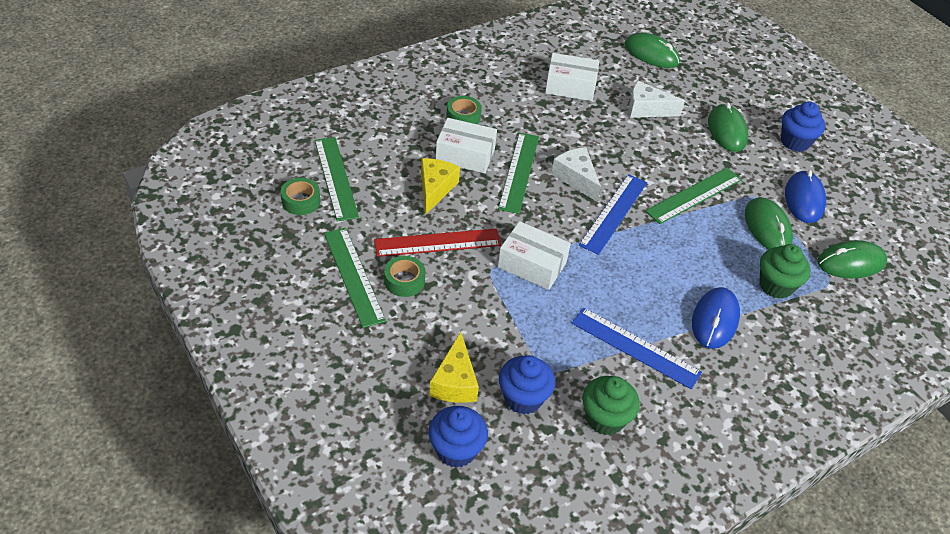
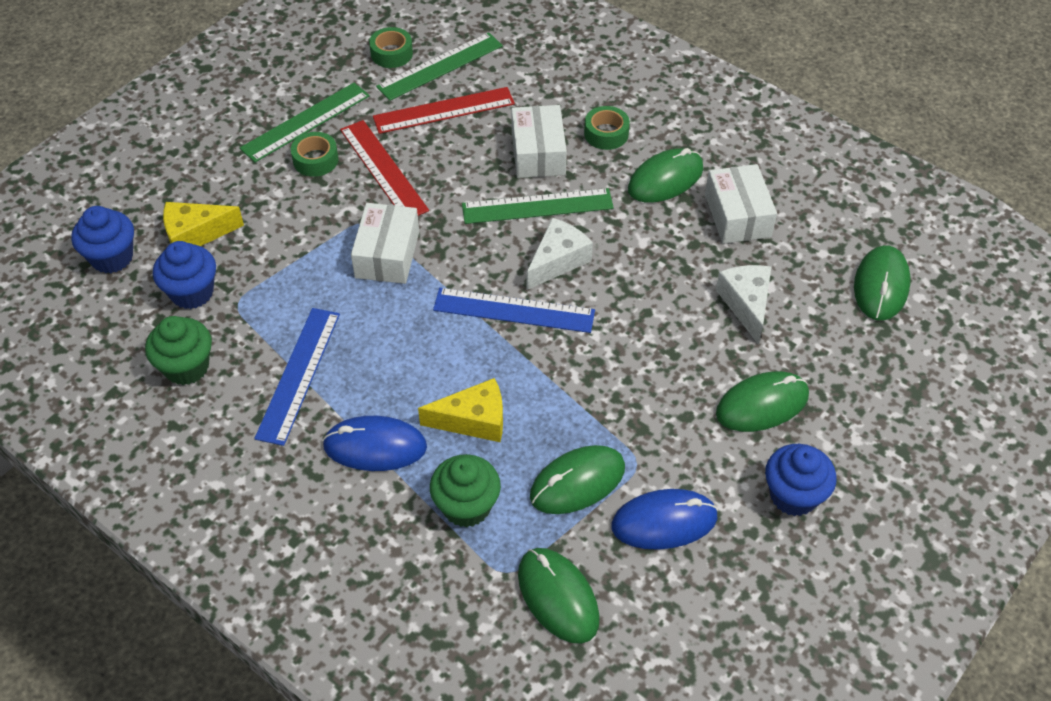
camera: 75 degrees right, 5 degrees up
(389, 190) = (444, 110): none -> red ruler
(435, 189) = (466, 144): yellow cheese -> yellow cheese (473, 420)
(522, 105) = (665, 179): none -> green mouse
(694, 195) = (596, 388): green ruler -> none

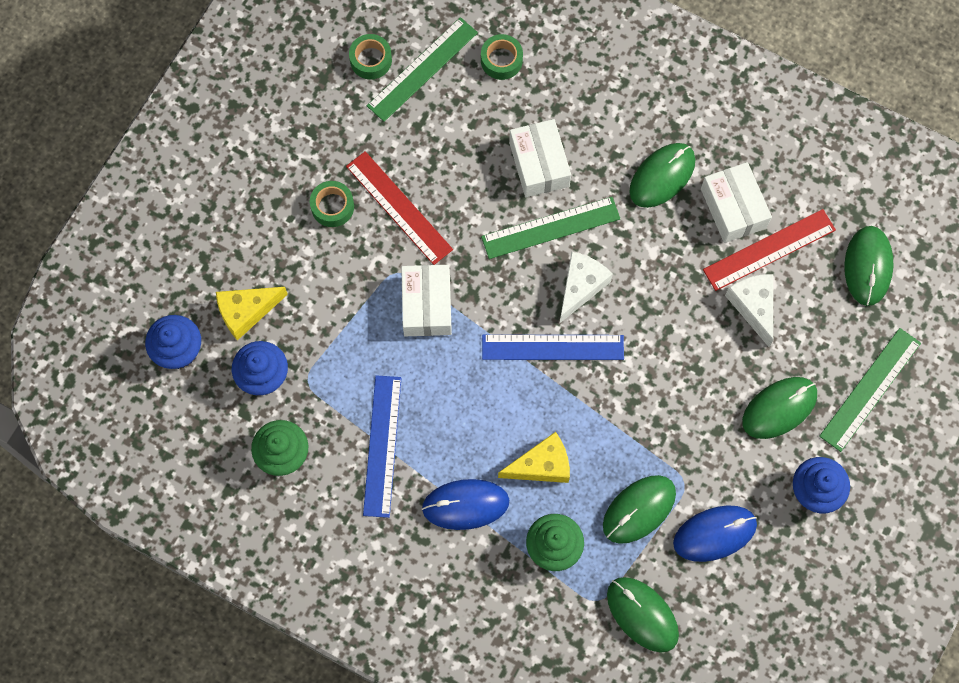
camera: 10 degrees left, 20 degrees up
(305, 122) = (310, 161): green ruler -> green ruler (870, 389)
(444, 110) = (438, 125): red ruler -> red ruler (769, 249)
(606, 134) = (598, 130): green tape -> green tape (501, 60)

